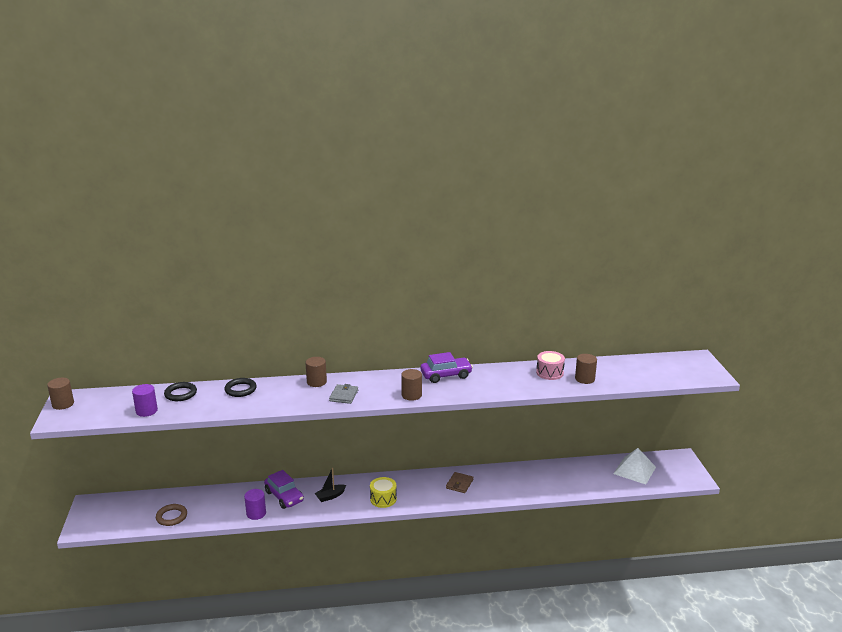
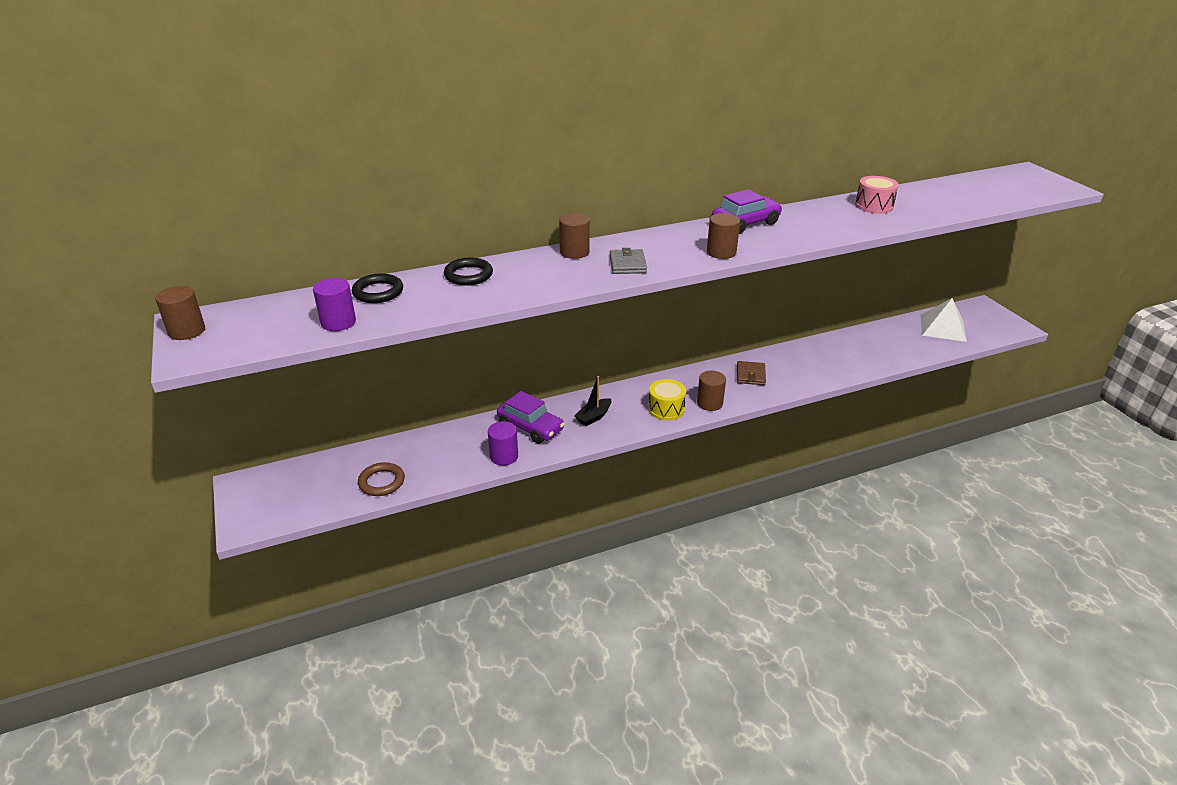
camera: 15 degrees left, 10 degrees up
(584, 379) = (922, 207): brown cylinder -> brown cylinder (709, 403)

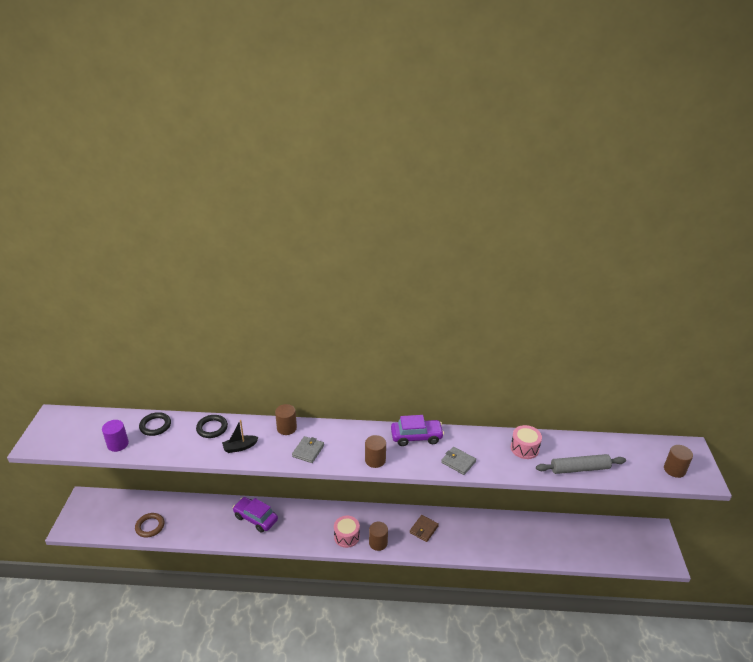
camera: 25 degrees right, 0 degrees up
(187, 331) = (47, 424): brown cylinder -> brown cylinder (674, 470)
(504, 456) = (225, 535): purple cylinder -> none
(530, 427) = (255, 518): purple car -> purple car turned 150 degrees clockwise
(593, 417) = (298, 525): black boat -> black boat (240, 447)
(666, 409) = (346, 536): yellow drum -> pink drum
(818, 232) = (458, 462): none -> grey wallet
(943, 328) = (604, 539): white pyramid -> none
(947, 207) = (579, 469): none -> grey rolling pin

